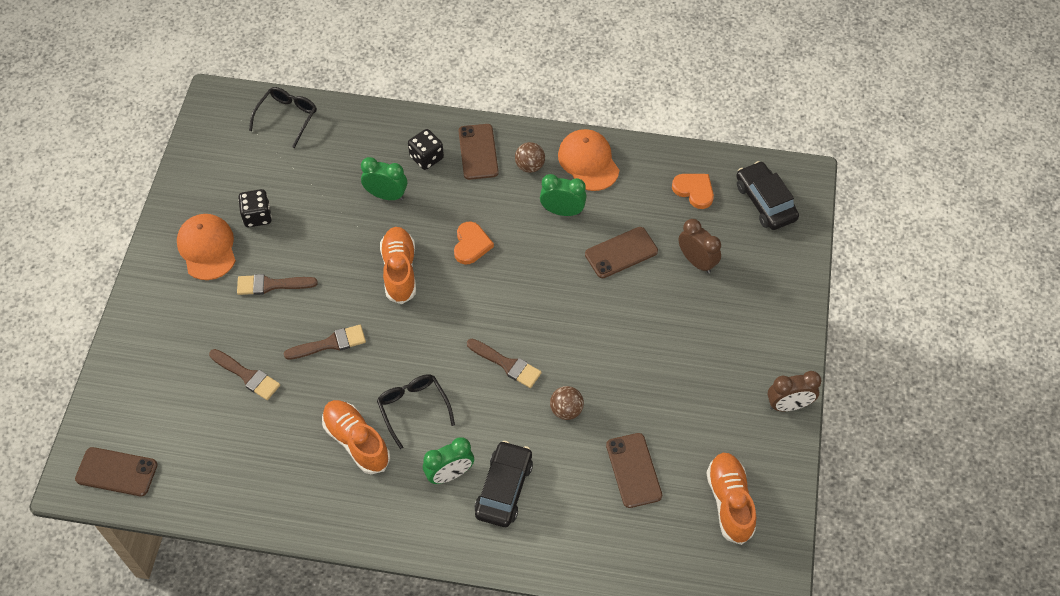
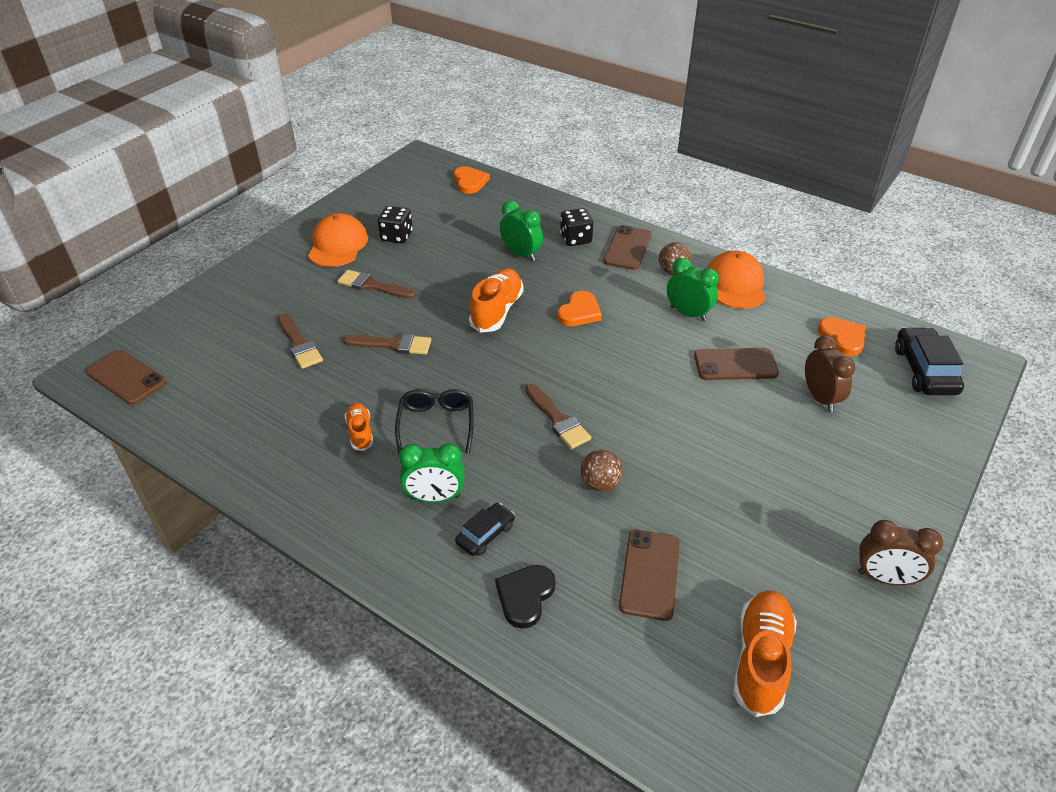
camera: 25 degrees right, 15 degrees down
(287, 117) = (470, 182): black glasses -> orange heart
(356, 441) = (360, 432): orange shoe -> orange shoe, size x0.58
(504, 489) = (485, 534): black car -> black car, size x0.59
(557, 525) = (525, 596): none -> black heart

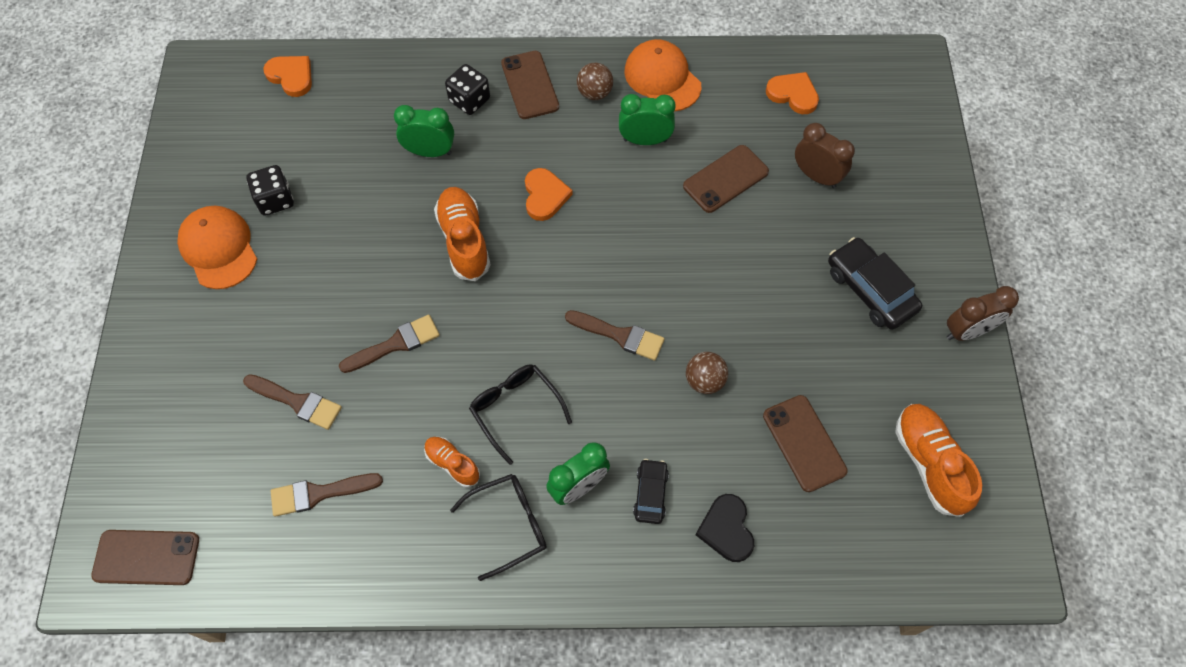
camera: 35 degrees left, 20 degrees up
(361, 492) = (509, 525): none -> black glasses
(372, 285) = (307, 282): brown brush -> brown brush (319, 493)
(924, 370) = (877, 95): black car -> black car (870, 290)

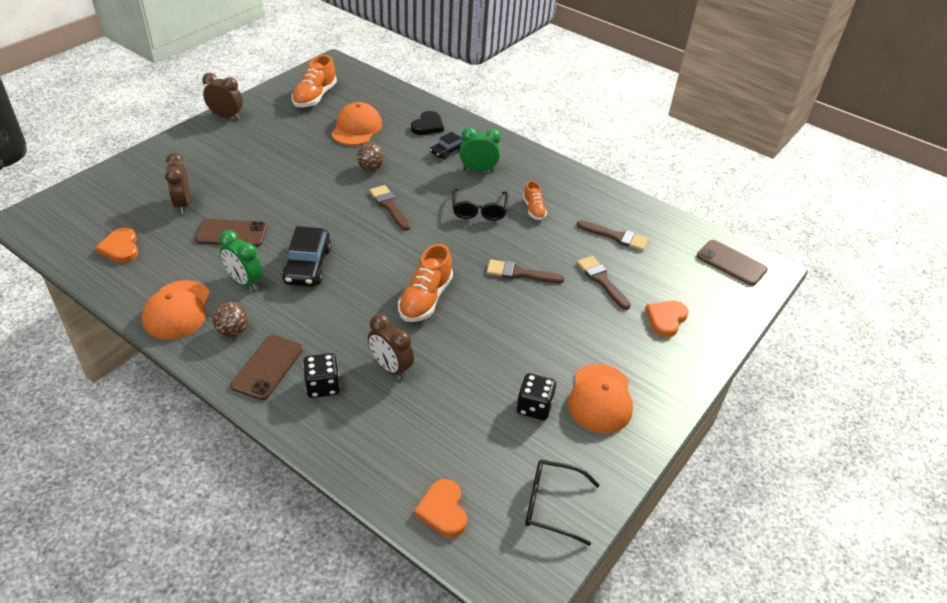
camera: 145 degrees left, 20 degrees down
(430, 152) = (391, 367): green clock -> brown clock
(509, 525) = (526, 176): black glasses -> black glasses (552, 505)
(545, 196) = (347, 291): orange heart -> orange heart (666, 319)
(804, 443) = (356, 128): brown phone -> orange cap
(870, 290) = (241, 151): black car -> black car (307, 265)

